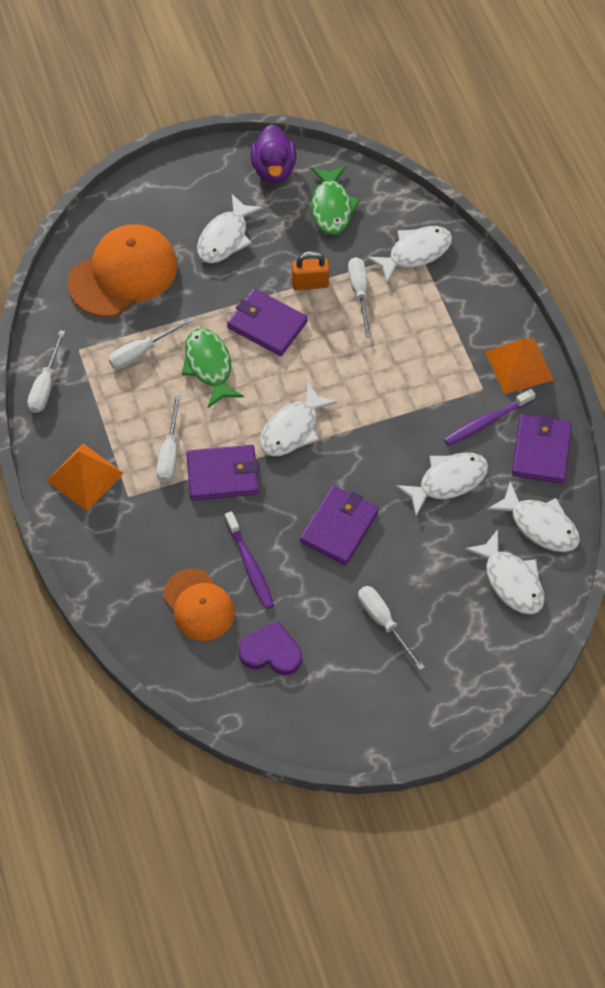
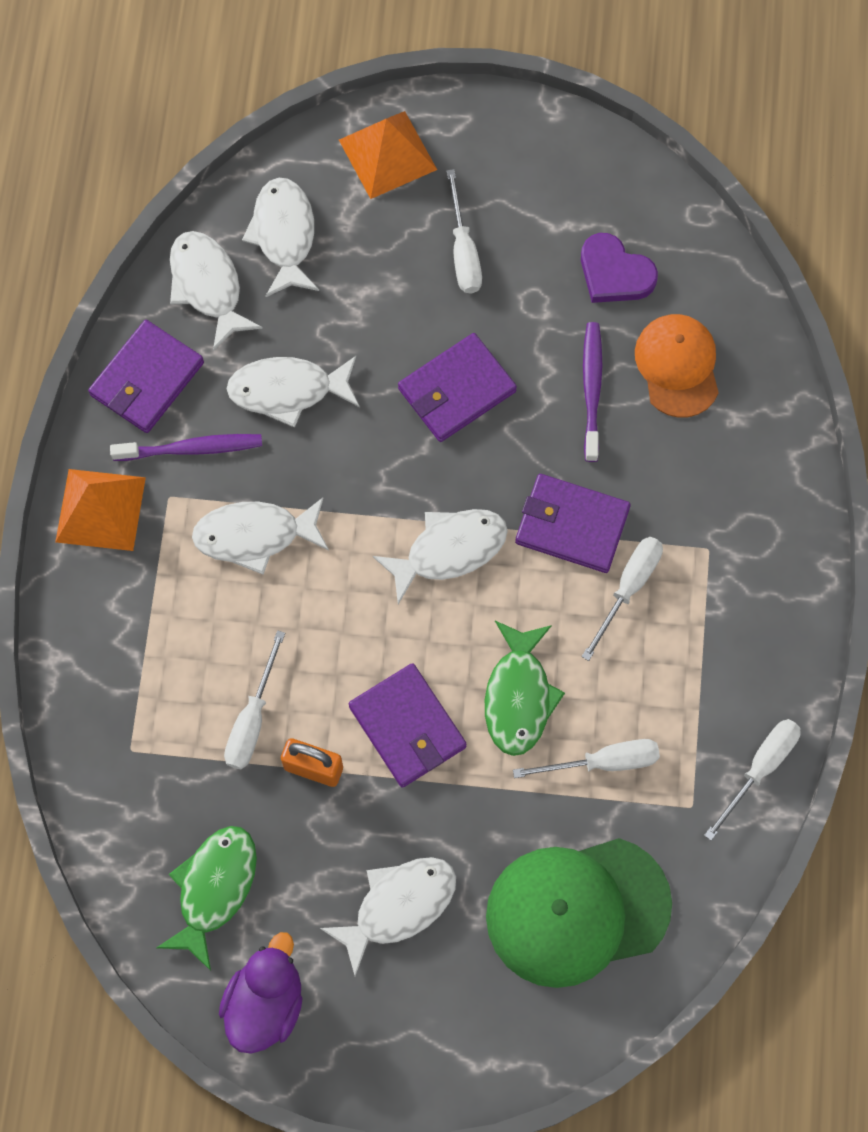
camera: 155 degrees left, 10 degrees up
(84, 476) = (756, 603): orange pyramid -> orange pyramid (388, 154)
(123, 274) = (577, 910): orange cap -> green cap
(415, 253) = (137, 751): white fish -> white fish (255, 535)

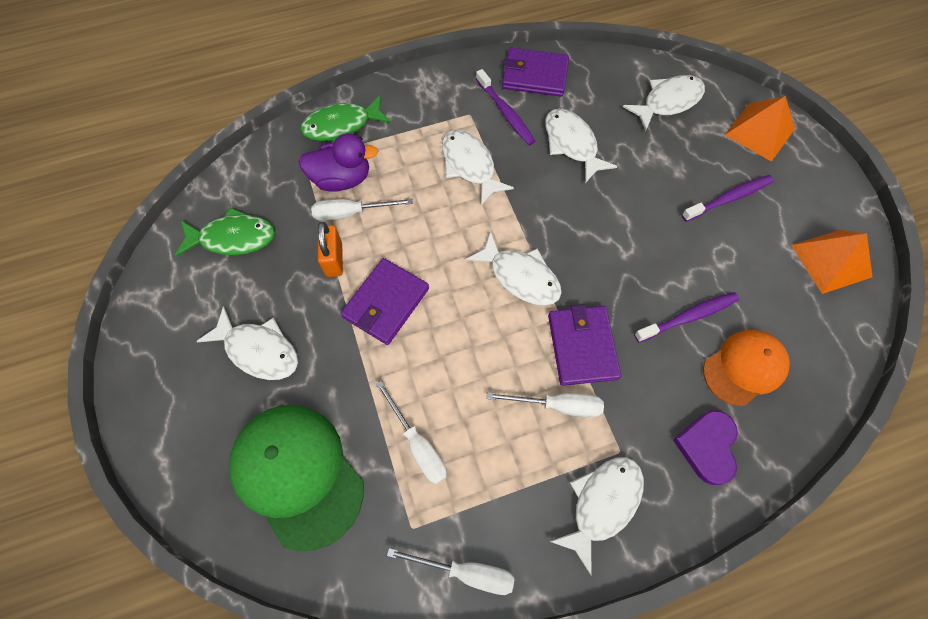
camera: 65 degrees right, 5 degrees down
(100, 509) = (443, 86): orange pyramid -> orange pyramid (831, 261)
(208, 286) = (610, 80): white fish -> white fish (602, 504)
(265, 1003) = (166, 297): purple duck -> purple duck (342, 179)
(456, 390) = (632, 234): purple wallet -> none
(463, 251) = (728, 198): white screwdriver -> purple toothbrush
(518, 696) = (440, 364): green fish -> green fish (342, 126)
(614, 273) = (782, 295): purple heart -> purple heart (707, 446)

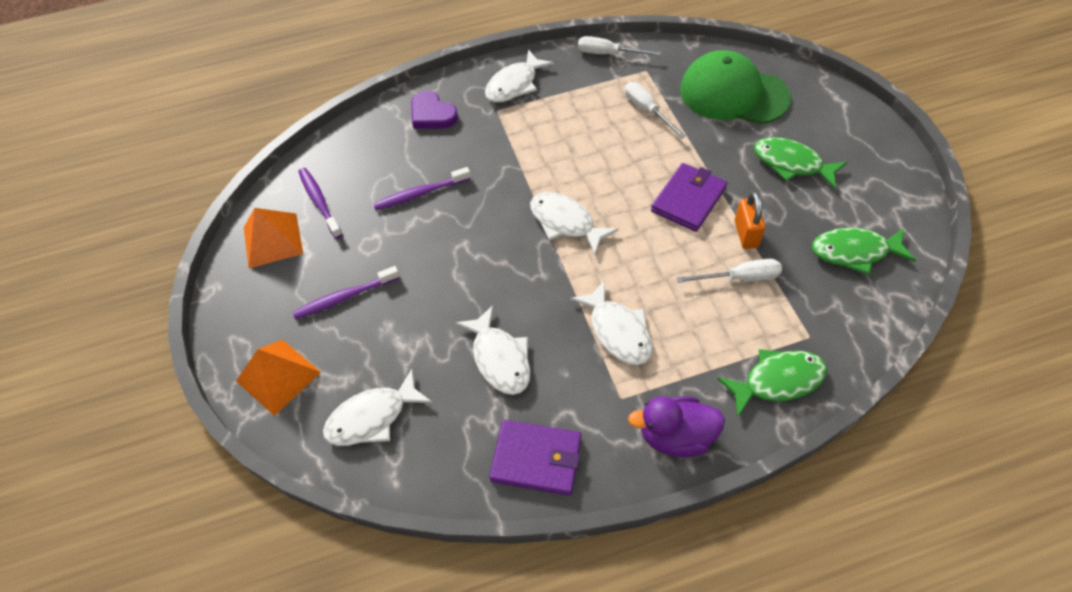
camera: 175 degrees left, 10 degrees down
(258, 350) = (791, 164): white fish -> green fish
(297, 474) = (733, 93): green cap -> green cap turned 150 degrees clockwise
(342, 179) = (759, 314): purple duck -> purple duck (675, 436)
(506, 113) = (576, 400): purple toothbrush -> purple toothbrush (319, 202)
(557, 405) = (540, 134): white screwdriver -> none
(582, 346) = (516, 171): purple wallet -> none
(707, 446) = (432, 114): purple heart -> purple heart turned 120 degrees clockwise
(744, 368) = (386, 160): orange cap -> none

